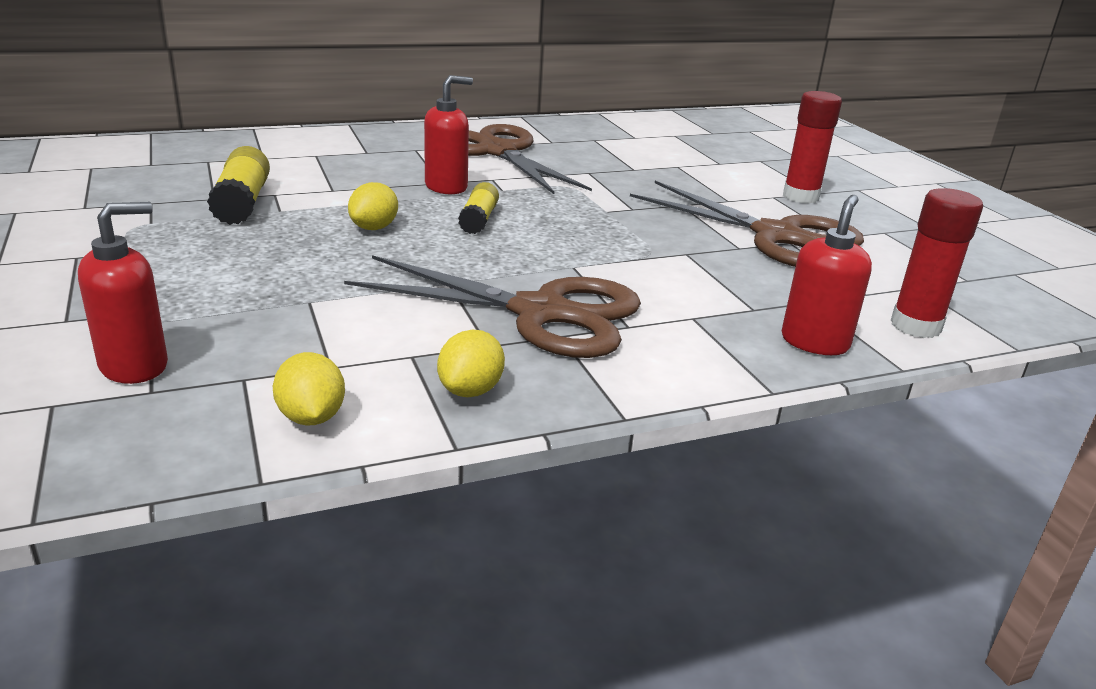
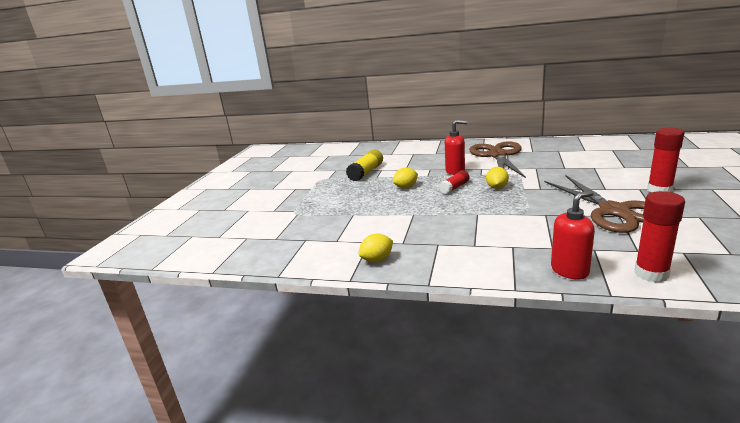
camera: 40 degrees right, 5 degrees down
(135, 366) = (278, 229): red soap dispenser -> none
(311, 417) = (313, 258): yellow lemon -> yellow lemon (497, 188)
(479, 220) = (454, 187): yellow glue stick -> red glue stick
(540, 312) = (439, 233): brown scissors -> none

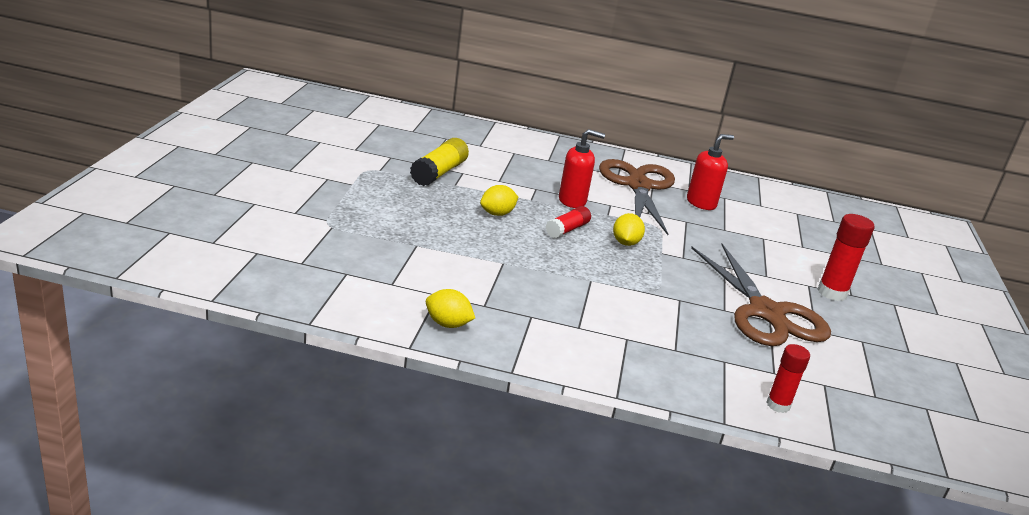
camera: 10 degrees left, 5 degrees up
(377, 260) = (447, 324): yellow lemon -> yellow lemon turned 60 degrees clockwise
(570, 270) = (687, 384): red soap dispenser -> red soap dispenser (701, 203)
(651, 274) = (778, 405): red glue stick -> red glue stick, size x0.66

